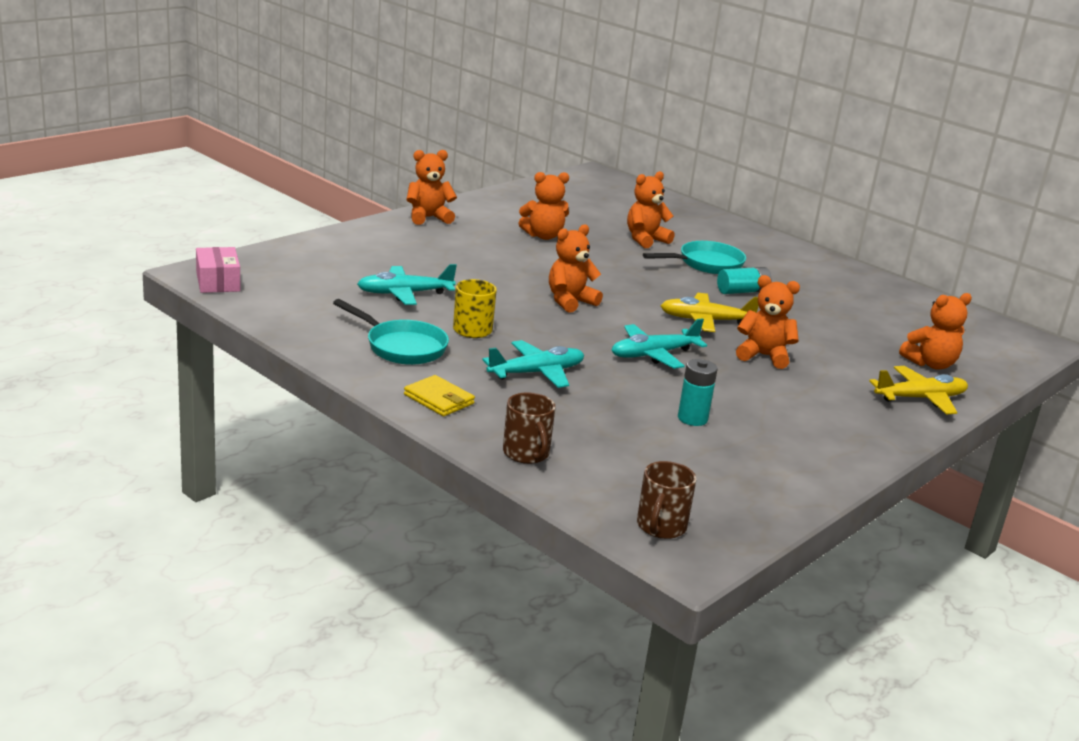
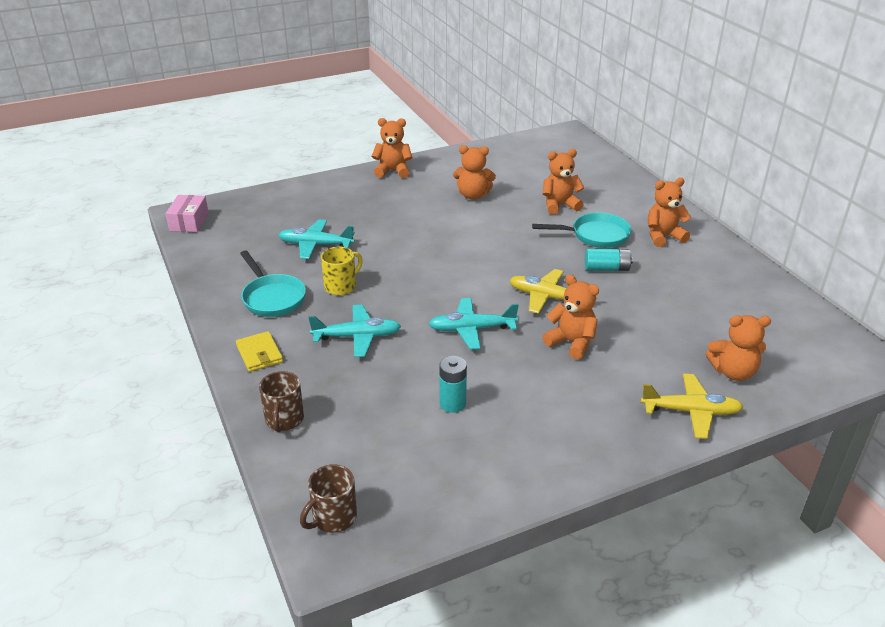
camera: 25 degrees right, 10 degrees up
(570, 301) = (443, 265): orange teddy bear -> orange teddy bear (663, 236)

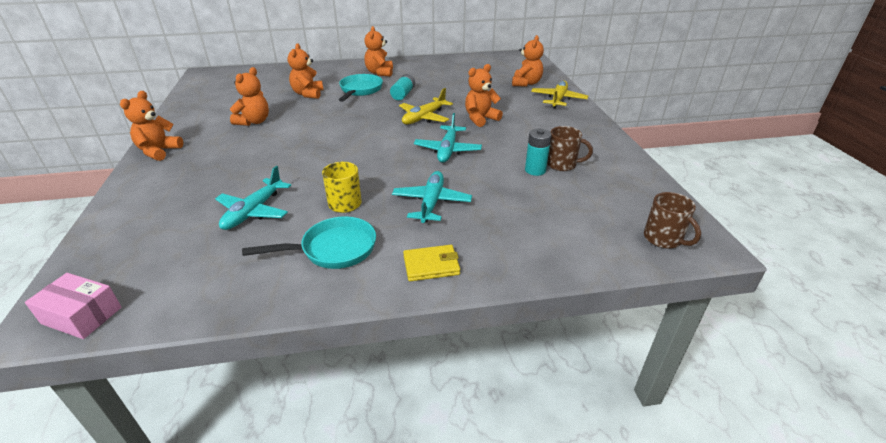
camera: 75 degrees left, 0 degrees up
(284, 420) = (540, 256): brown mug -> brown mug (562, 164)

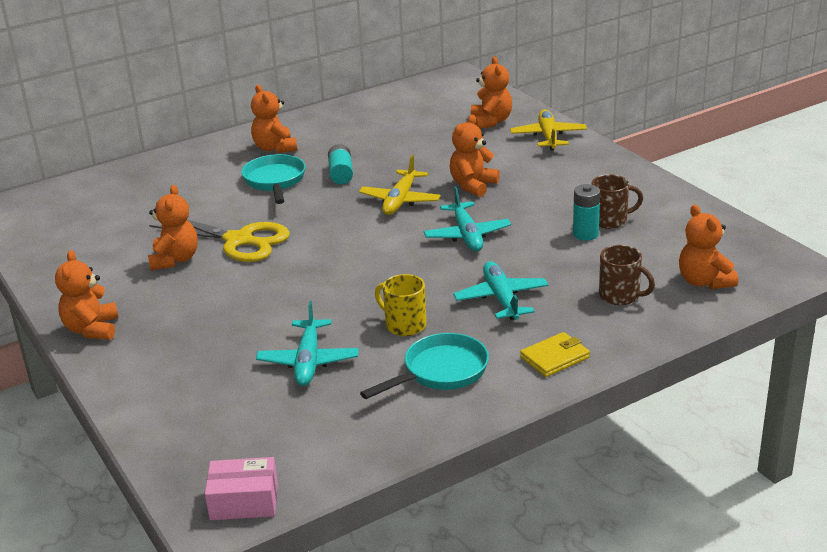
camera: 20 degrees left, 5 degrees down
(302, 119) = (239, 241): none -> yellow scissors
(308, 94) = (205, 203): orange teddy bear -> orange teddy bear (704, 282)
(663, 239) = (757, 272): brown mug -> brown mug (620, 296)

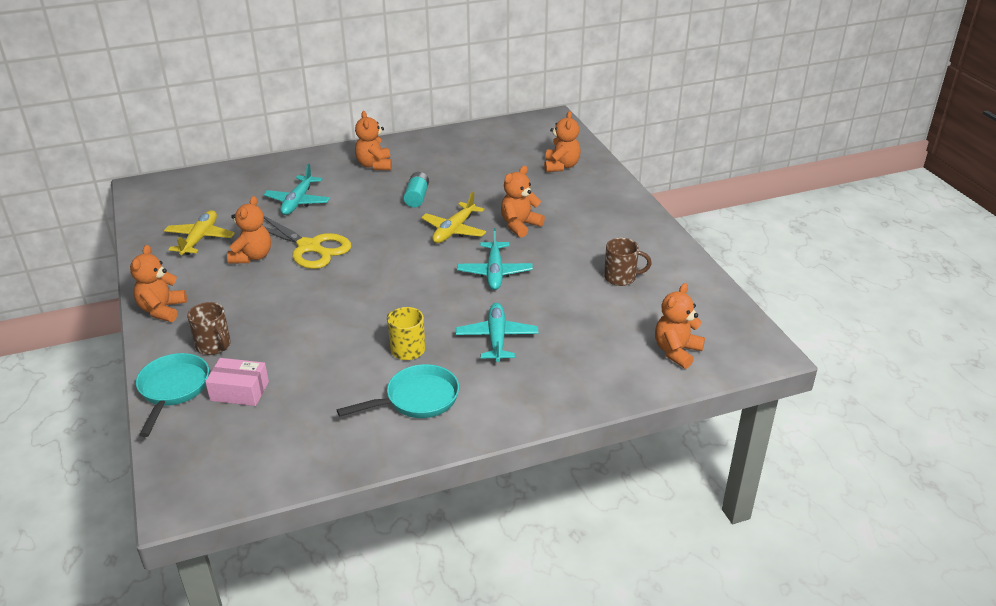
camera: 10 degrees right, 5 degrees up
(244, 501) = (210, 490): pink box -> pink box (239, 391)
(275, 181) = (361, 196): turquoise pan -> turquoise pan (173, 390)
(308, 361) = (315, 370): turquoise plane -> turquoise plane (298, 202)
(548, 137) = (603, 188): yellow plane -> yellow plane (200, 239)
(554, 357) = (517, 403): yellow wallet -> none
(585, 234) = (594, 288): turquoise battery -> none
(620, 296) = (598, 353): brown mug -> brown mug (214, 346)
(704, 282) = (676, 351): orange teddy bear -> orange teddy bear turned 45 degrees clockwise

